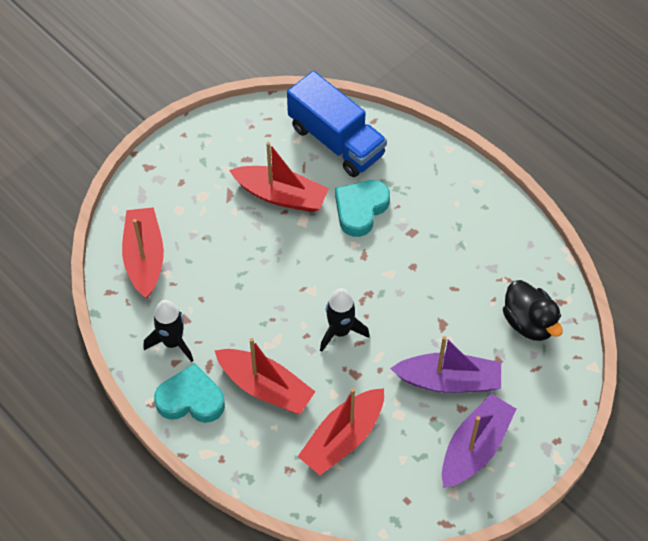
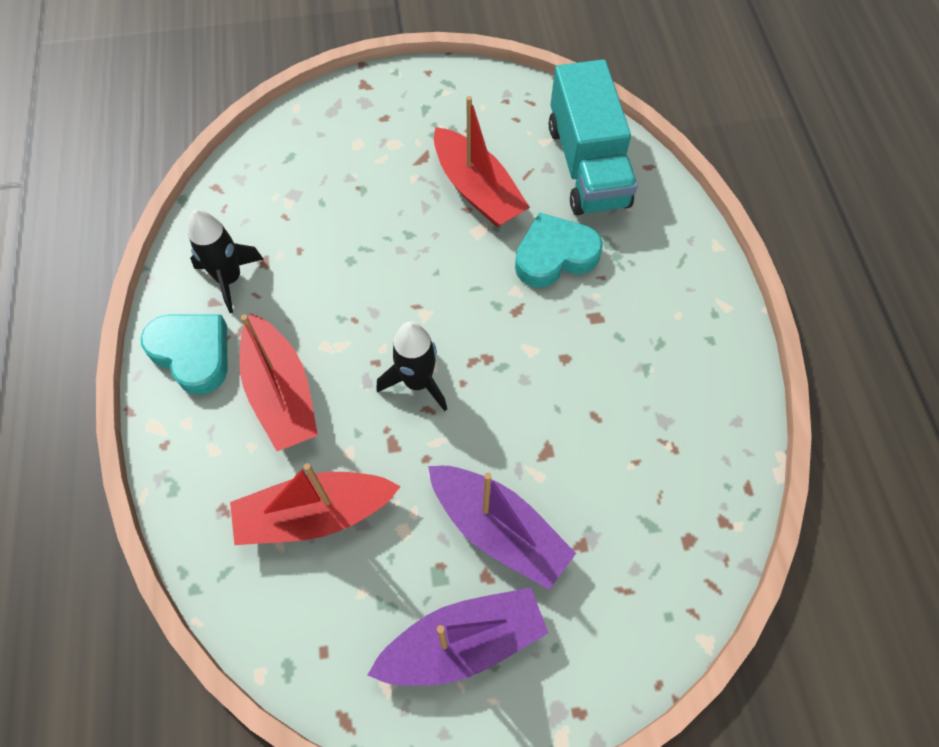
camera: 35 degrees right, 5 degrees up
(144, 258) = (280, 173): red boat -> none
(336, 141) = (587, 165): blue truck -> turquoise truck
(529, 322) = (660, 522): black duck -> none

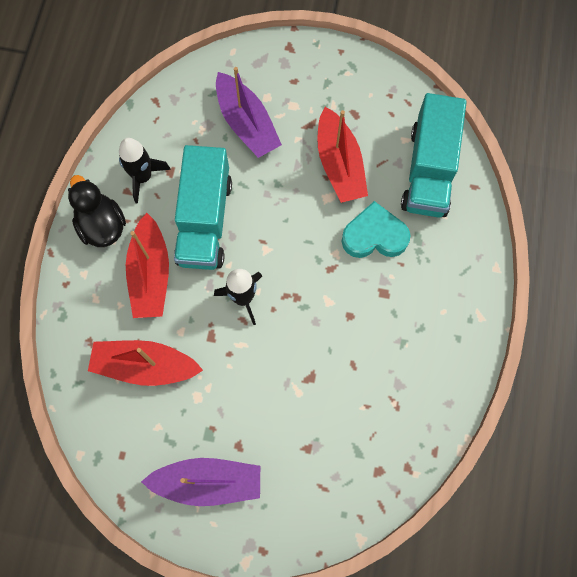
camera: 20 degrees right, 10 degrees up
(192, 354) = (102, 225): turquoise heart -> black duck
(331, 305) = (205, 220): none -> turquoise truck
(499, 529) = (258, 419): purple boat -> purple boat (247, 123)

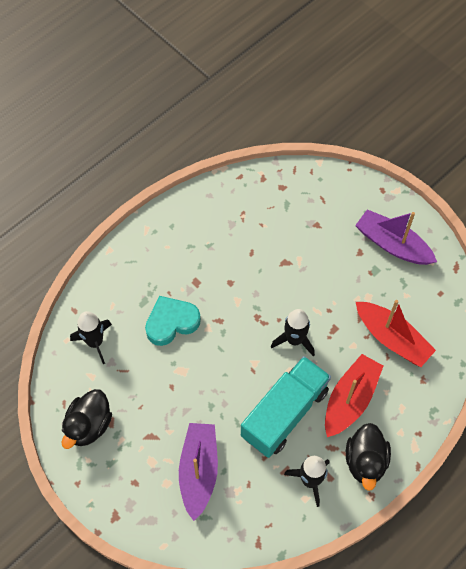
camera: 145 degrees left, 10 degrees down
(339, 164) = (154, 390): red boat -> none
(371, 99) = (89, 425): none -> black duck
(374, 236) = (171, 322): turquoise heart -> turquoise heart turned 120 degrees clockwise
(428, 170) = (95, 342): turquoise truck -> black rocket

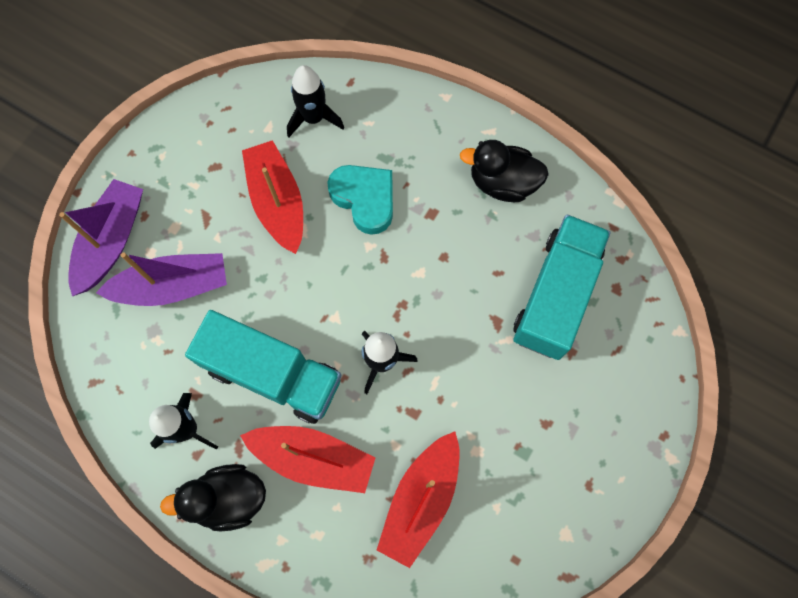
camera: 75 degrees right, 10 degrees up
(89, 425) = (204, 144): black duck -> black duck (502, 183)
(154, 382) = (277, 202): none -> red boat
(277, 223) = (555, 295): none -> turquoise truck
(392, 244) = (575, 470): purple boat -> purple boat (111, 241)

